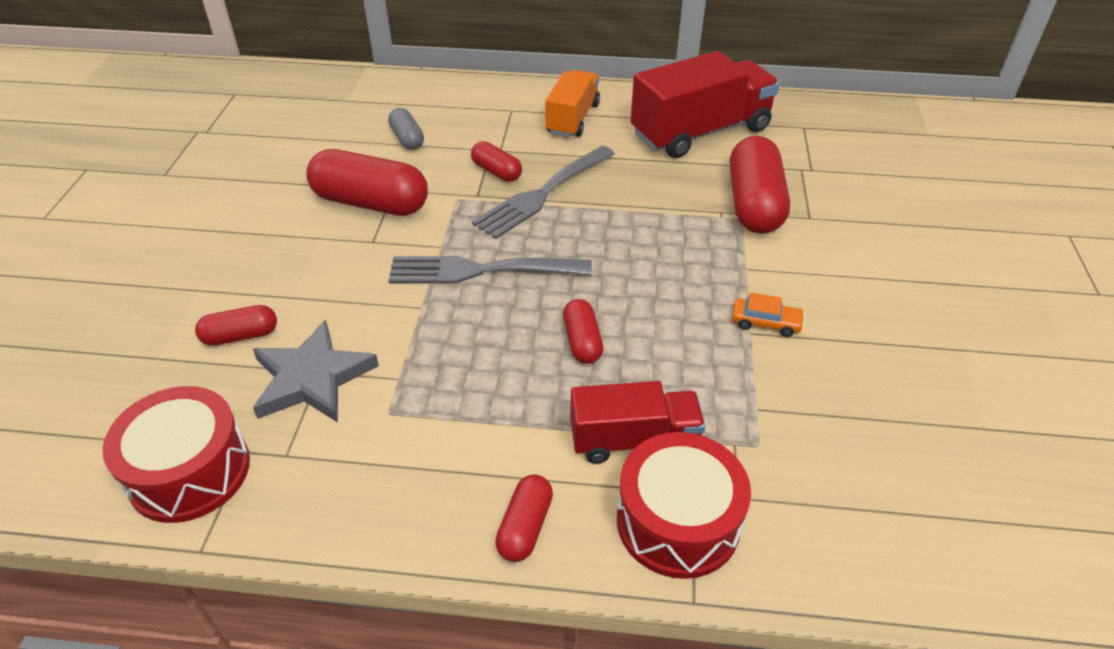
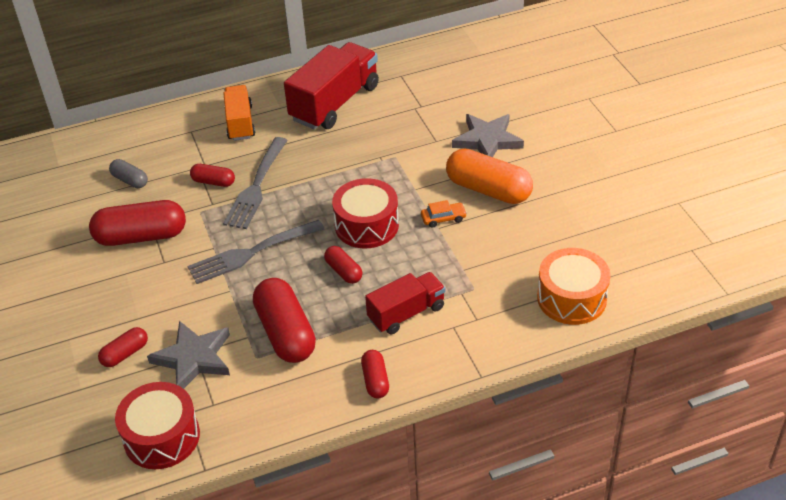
camera: 25 degrees left, 0 degrees up
(677, 521) = (453, 344): red drum -> red drum (366, 225)
(754, 204) = (397, 144): red capsule -> red capsule (286, 333)
(854, 307) = (488, 190): none -> orange capsule
(885, 241) = (487, 140): none -> grey star
(917, 532) = (571, 298): none -> orange drum

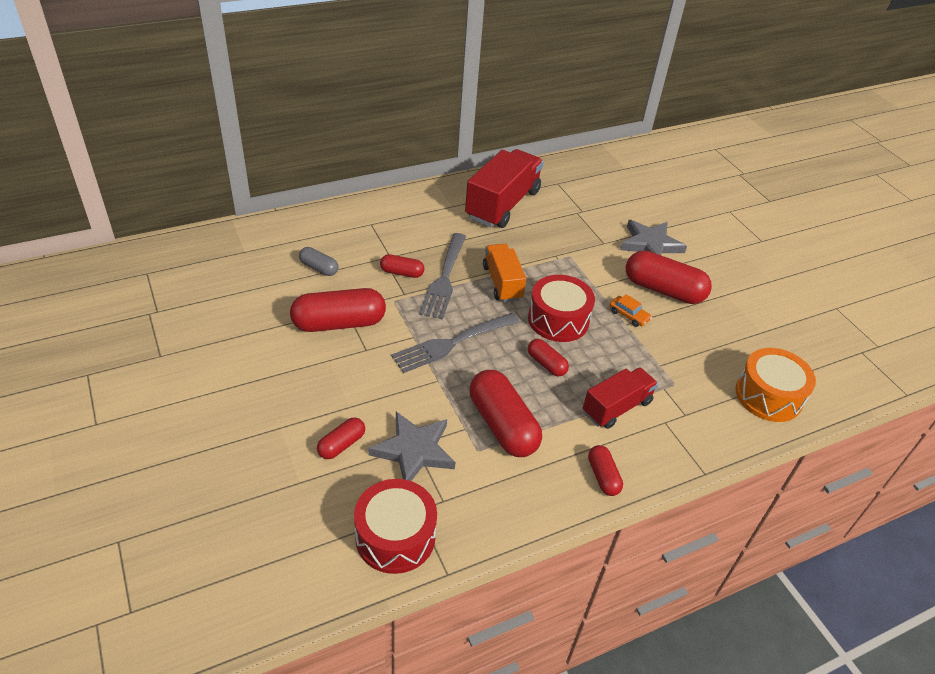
camera: 10 degrees left, 0 degrees up
(240, 123) = (417, 218): orange truck -> orange truck (502, 283)
(443, 218) = (629, 315): orange car -> orange car turned 60 degrees clockwise
(488, 190) = (663, 290): orange capsule -> red capsule

